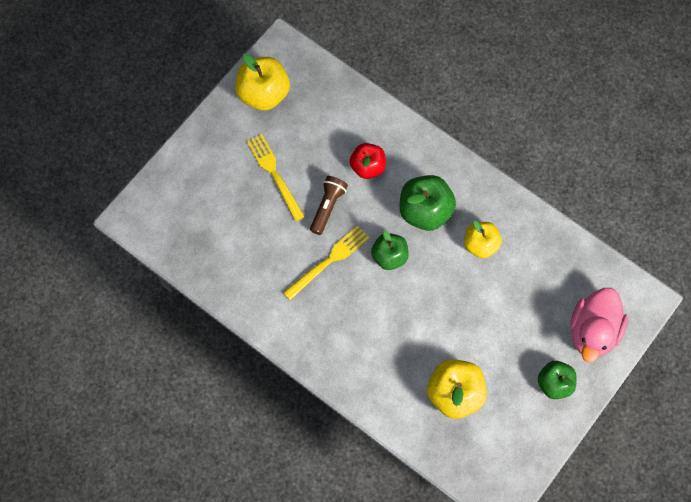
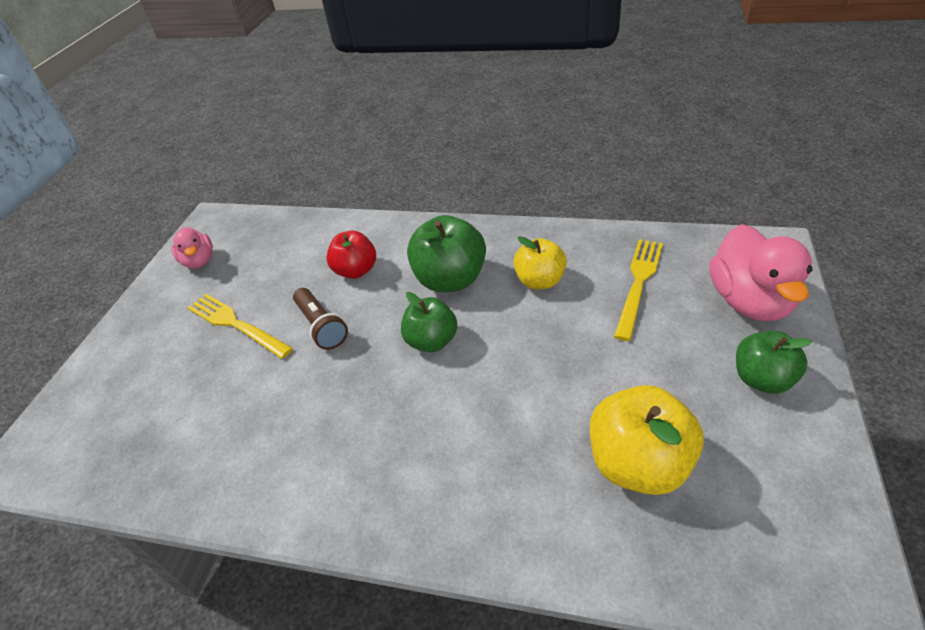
camera: 20 degrees left, 25 degrees down
(263, 94) = (199, 261): yellow apple -> pink duck
(327, 207) = (321, 327): brown flashlight -> brown flashlight turned 150 degrees clockwise
(328, 261) = (349, 383): yellow fork -> yellow fork (638, 283)

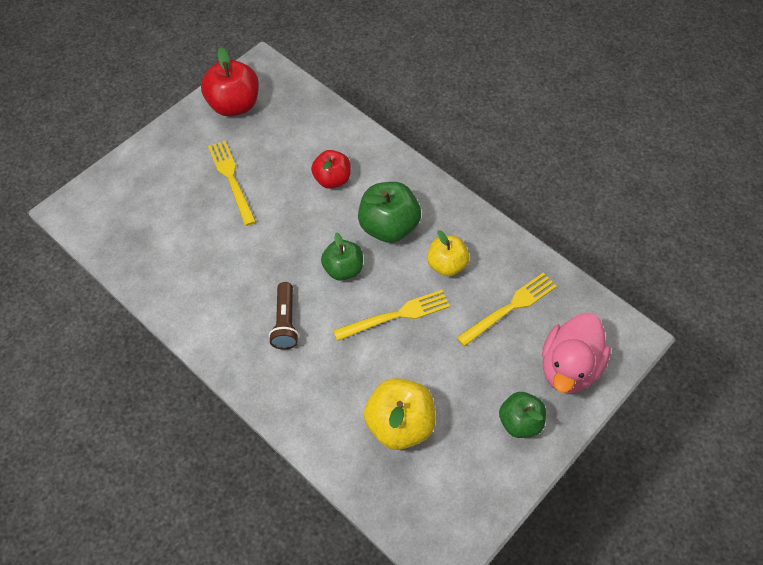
camera: 25 degrees right, 15 degrees up
(199, 261) = (234, 105): pink duck -> red apple
(321, 327) = (283, 215): brown flashlight -> brown flashlight (285, 322)
(529, 353) = (396, 315): none -> yellow fork

